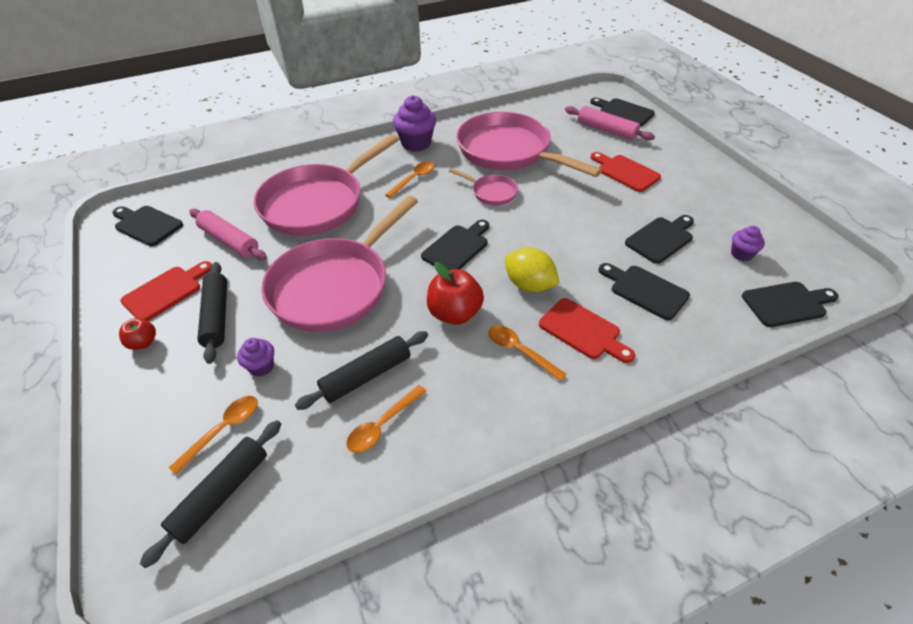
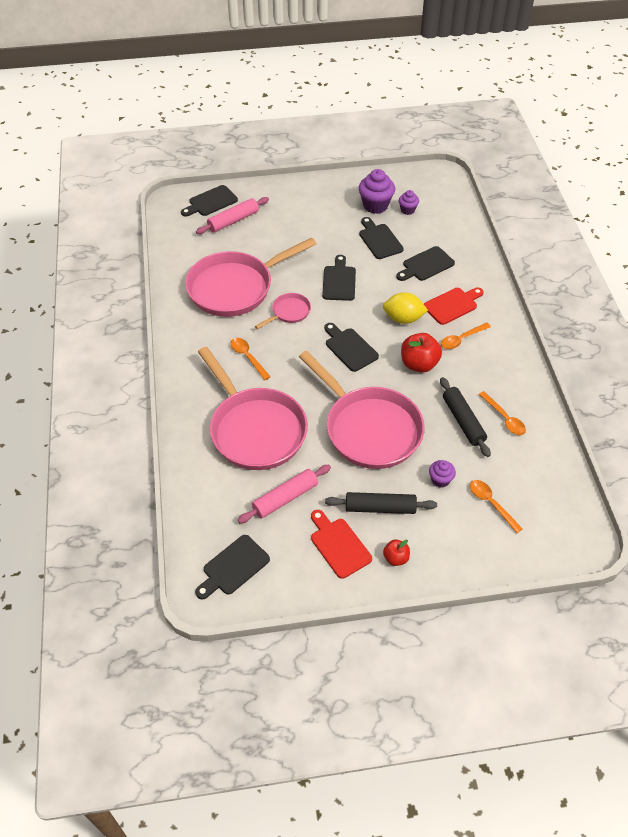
camera: 75 degrees left, 5 degrees up
(221, 494) = (539, 505): black rolling pin -> none
(416, 143) = (190, 345): purple cupcake -> purple cupcake (375, 205)
(529, 285) = (403, 319): yellow lemon -> yellow lemon turned 45 degrees clockwise
(625, 172) = (296, 230): red cutting board -> none
(787, 304) = (455, 210): black cutting board -> black cutting board (339, 281)

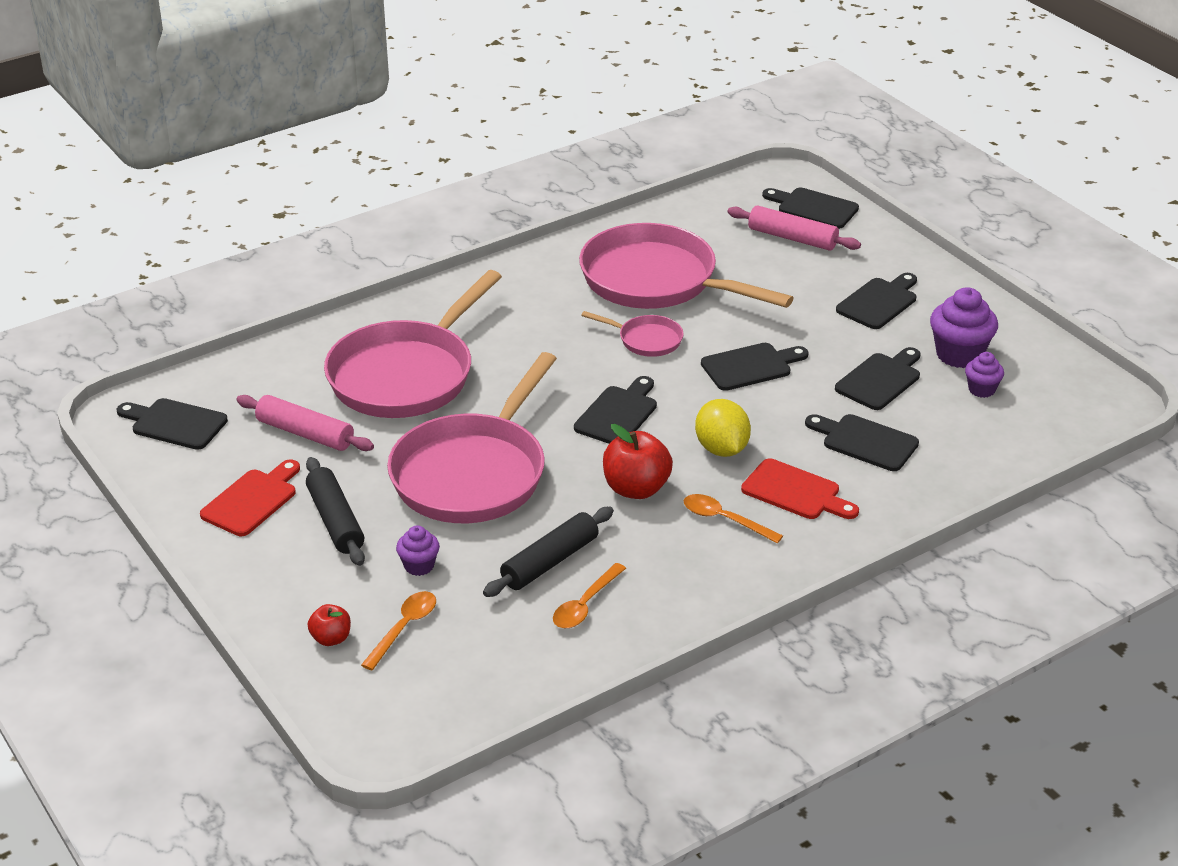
camera: 65 degrees right, 15 degrees down
(248, 357) = (531, 331): orange spoon -> none
(314, 214) = (879, 302): none -> black cutting board
(396, 558) = (257, 557): red apple -> red apple (331, 638)

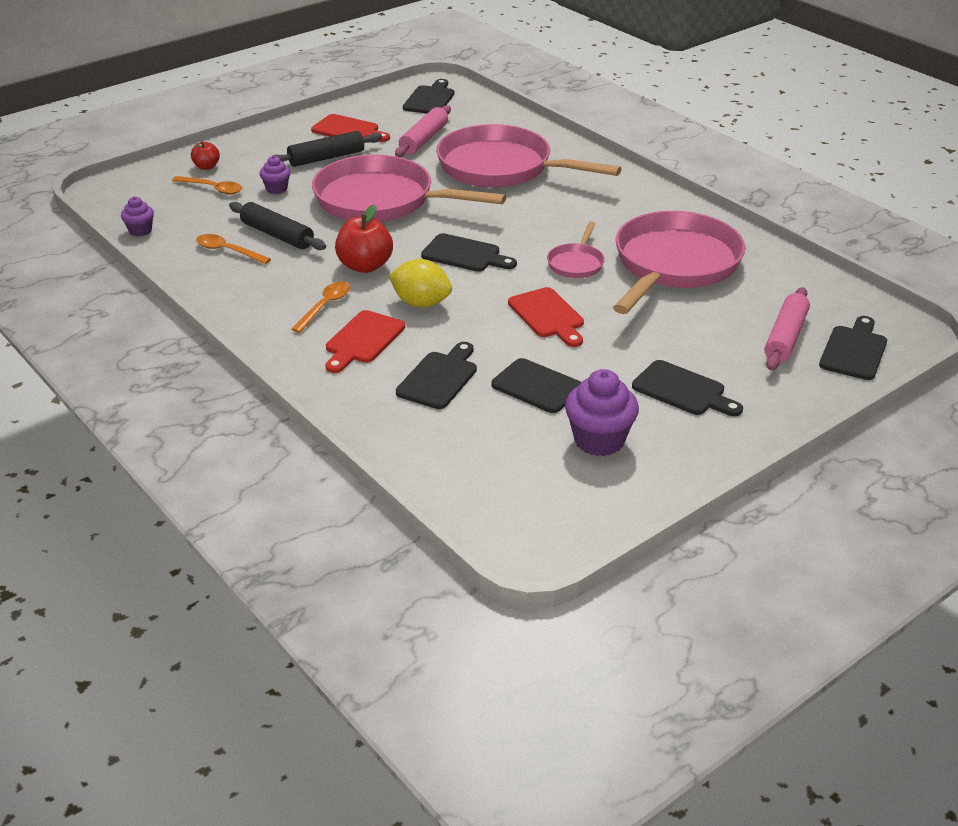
camera: 85 degrees right, 0 degrees up
(721, 449) = (421, 303): yellow lemon -> yellow lemon turned 45 degrees clockwise
(750, 366) = (548, 316): black cutting board -> red cutting board
(981, 390) = (538, 453): purple cupcake -> purple cupcake (140, 231)

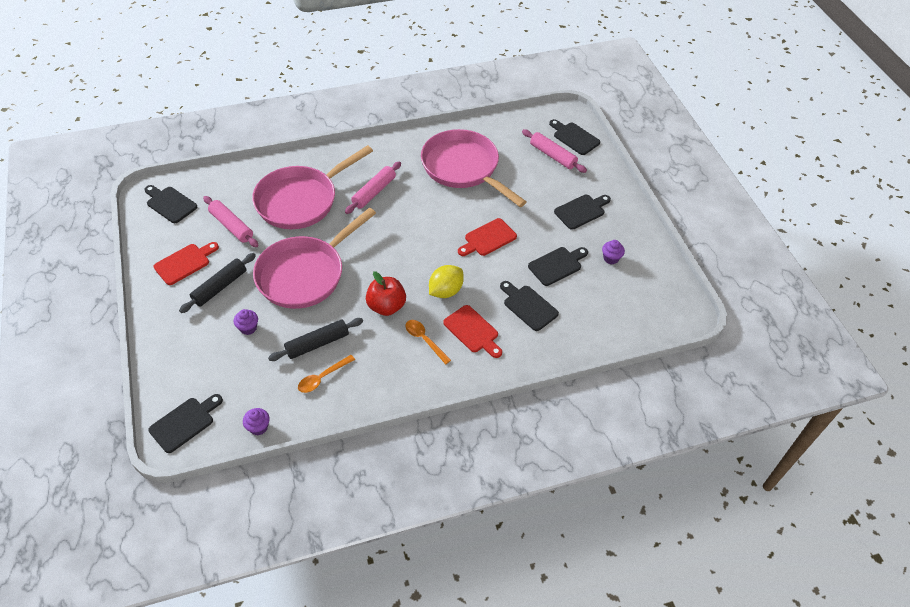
camera: 70 degrees left, 15 degrees up
(206, 167) = (181, 364): red apple -> none
(213, 189) = (221, 367): orange spoon -> none
(326, 158) = (220, 287): black rolling pin -> black rolling pin turned 45 degrees clockwise
(465, 254) = (400, 253): black cutting board -> black cutting board (184, 423)
(548, 316) = (488, 238): red cutting board -> red cutting board turned 150 degrees clockwise
(560, 210) = (374, 192): none -> pink rolling pin
(576, 263) = (439, 207): pink pan -> none
(599, 440) = (611, 258): purple cupcake -> purple cupcake, size x0.56

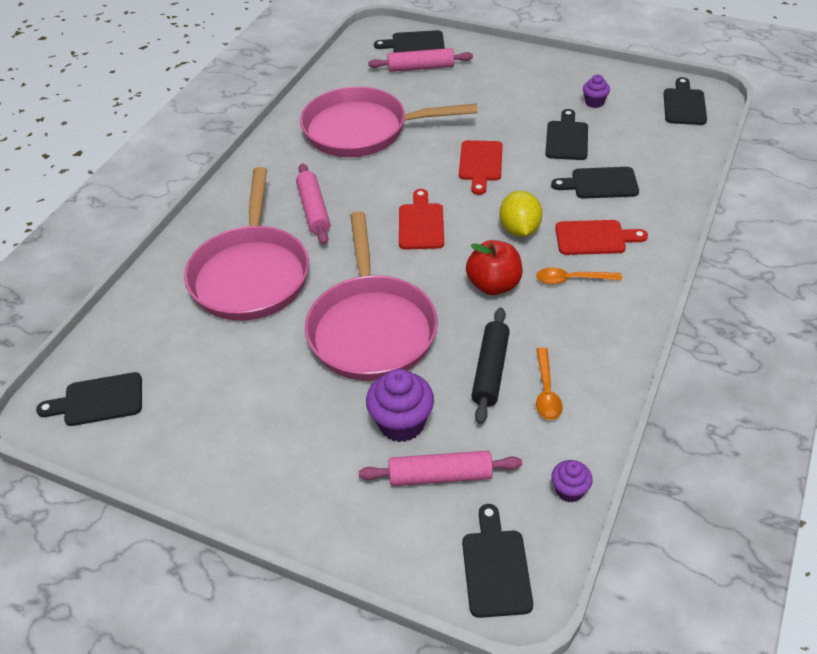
camera: 45 degrees left, 5 degrees down
(184, 263) = (222, 435): red cutting board -> red cutting board (421, 224)
(220, 287) = (304, 419): black rolling pin -> none
(231, 226) = (214, 358): pink rolling pin -> pink rolling pin (440, 476)
(248, 328) = (401, 423): purple cupcake -> purple cupcake, size x1.78
(581, 211) = (514, 88): black cutting board -> black cutting board (684, 105)

